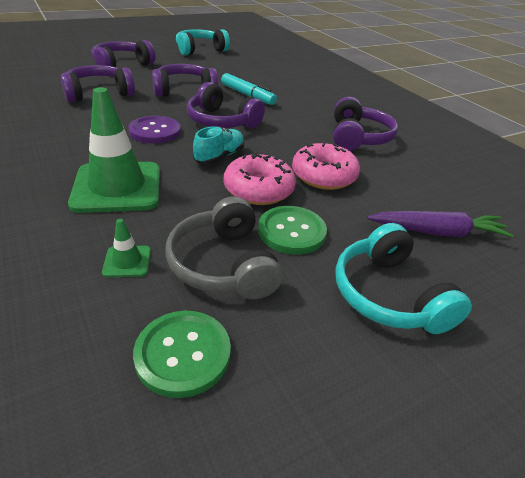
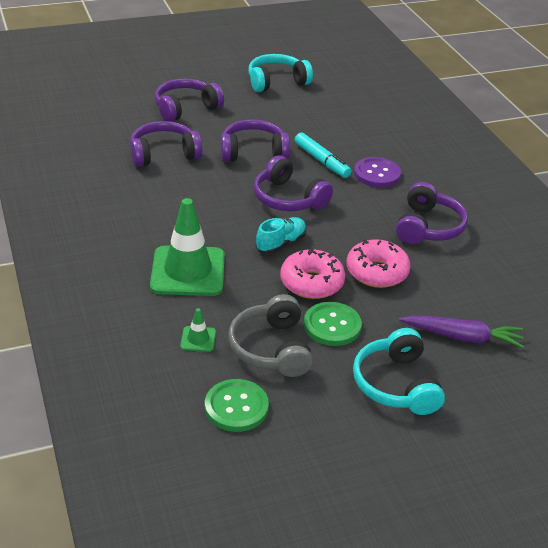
camera: 10 degrees right, 0 degrees up
(155, 131) = (221, 209): purple button -> purple button (377, 174)

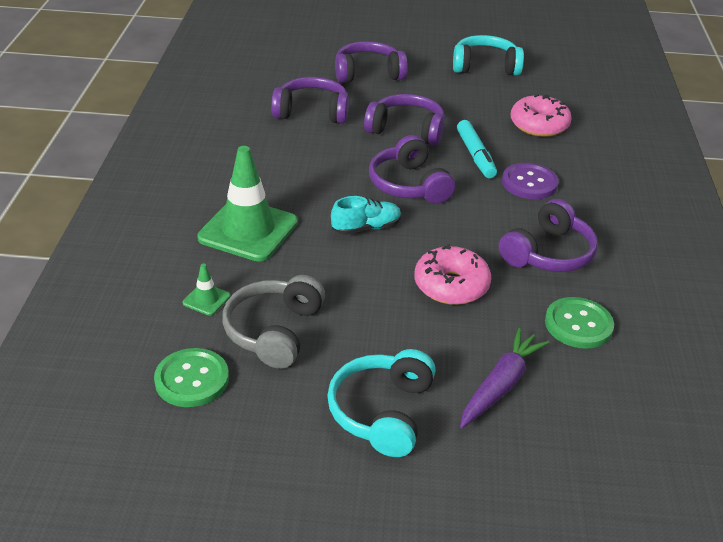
camera: 25 degrees right, 0 degrees up
(311, 283) = (369, 276): pink donut -> pink donut (539, 125)
(332, 325) = (357, 327): green button -> green button (578, 324)
(462, 337) = (500, 385): purple carrot -> purple carrot turned 90 degrees counterclockwise

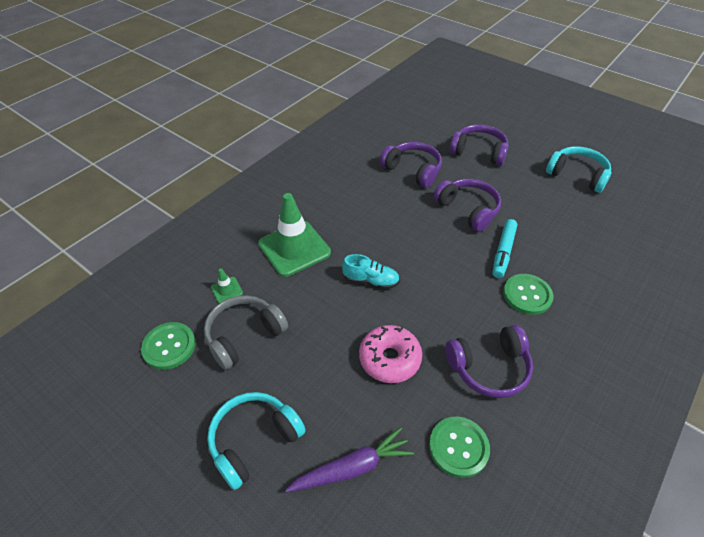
camera: 35 degrees right, 10 degrees up
(409, 185) = (431, 257): purple headphones -> none
(529, 183) = (527, 295): purple button -> green button
(539, 125) = (580, 245): pink donut -> none

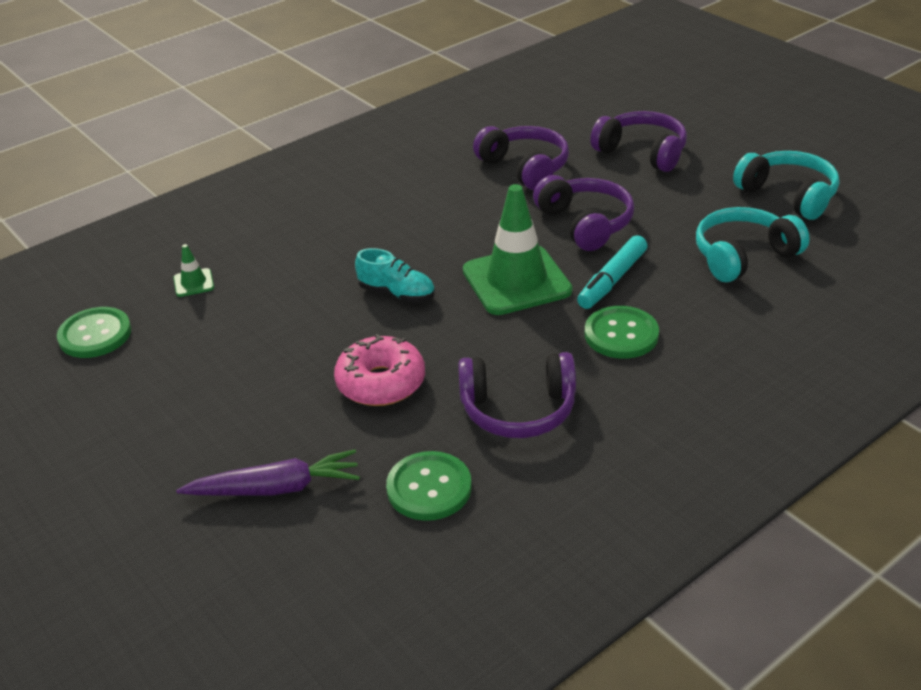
camera: 15 degrees right, 10 degrees down
(244, 335) = (196, 334): grey headphones -> none
(254, 440) = (162, 444): turquoise headphones -> turquoise headphones (743, 256)
(294, 248) = (306, 245): green traffic cone -> green traffic cone (516, 281)

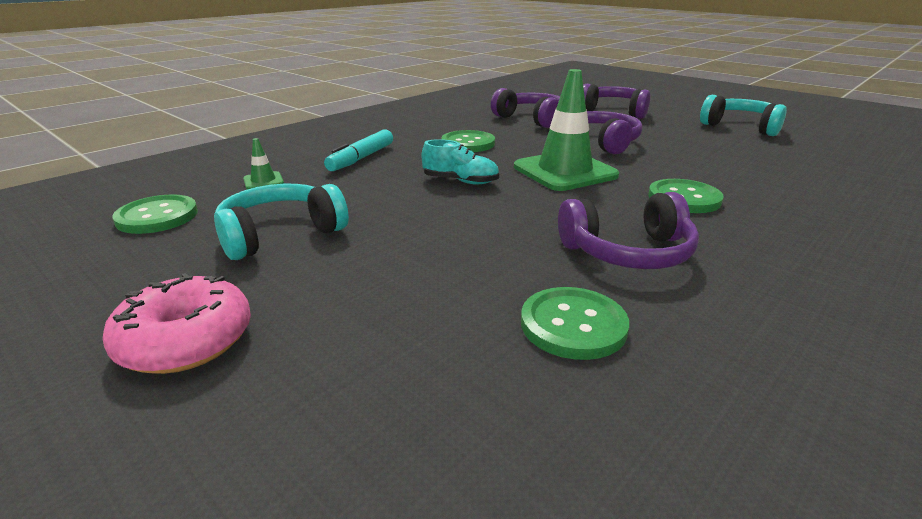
camera: 10 degrees left, 10 degrees down
(276, 488) = (380, 337): purple carrot -> none
(381, 383) = (472, 239): pink donut -> pink donut (186, 340)
(427, 220) = (468, 143): none -> green button
(612, 280) = (647, 169): turquoise marker -> turquoise marker (361, 158)
(743, 256) = (741, 154): turquoise headphones -> turquoise headphones (280, 234)

